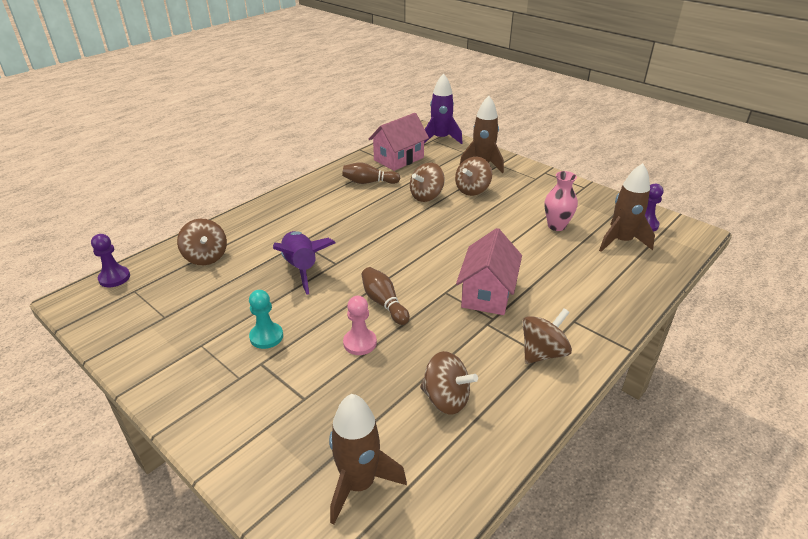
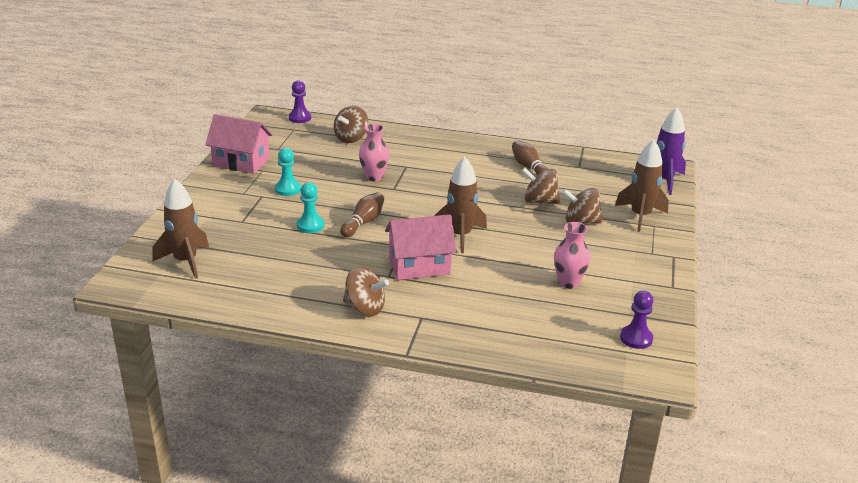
camera: 60 degrees right, 5 degrees down
(301, 268) = (374, 177): purple rocket -> pink vase
(360, 343) = (310, 225): pink pawn -> turquoise pawn
(398, 159) = (590, 170): pink house -> pink house (241, 162)
(446, 399) = (280, 275): brown spinning top -> none
(621, 241) = (583, 326): brown rocket -> brown rocket (460, 236)

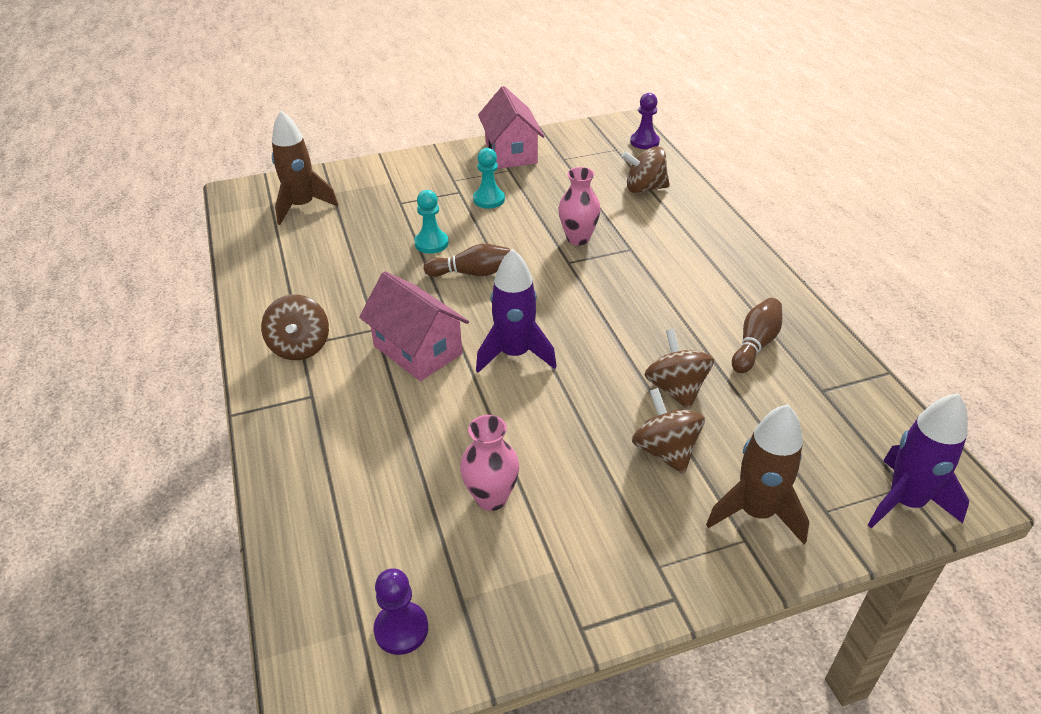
camera: 60 degrees right, 10 degrees up
(460, 236) = (515, 354): brown rocket -> purple rocket

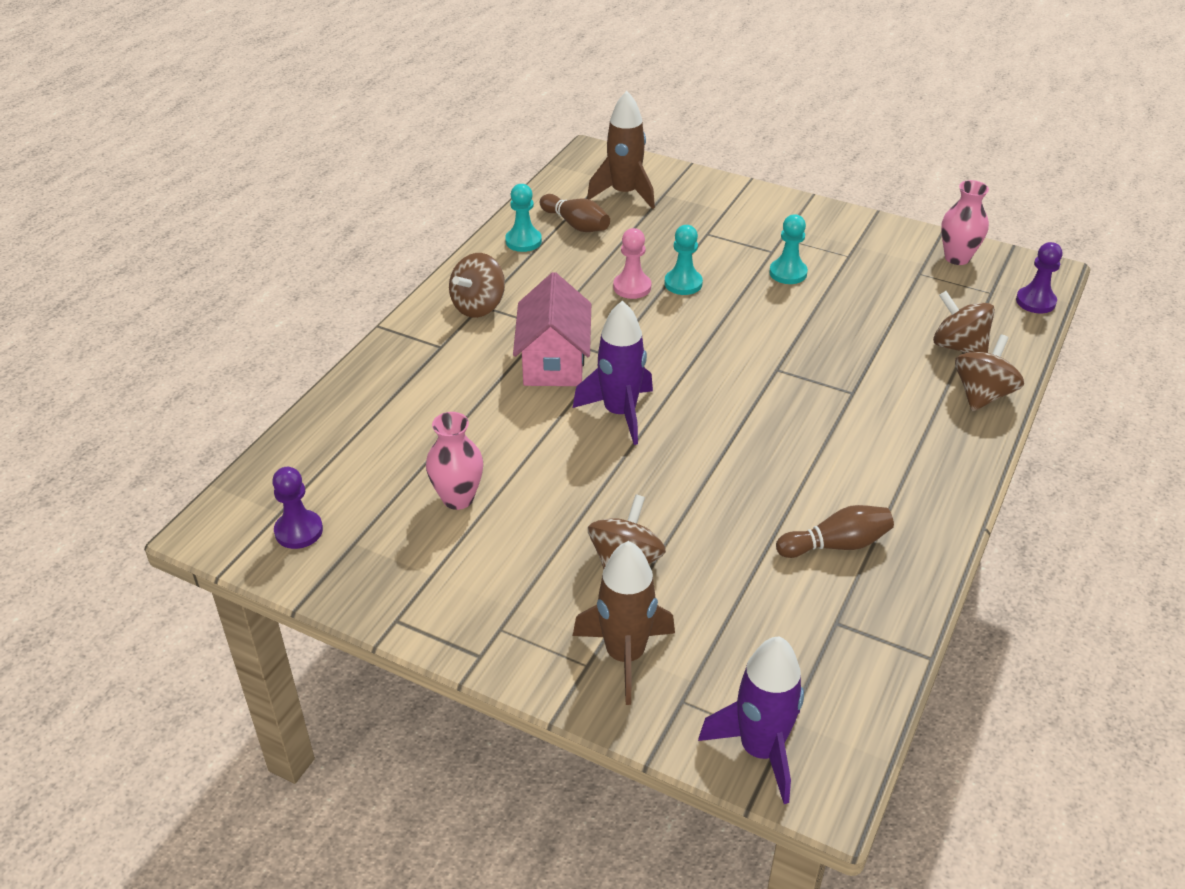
camera: 45 degrees right, 0 degrees up
(269, 279) = (523, 241): none -> turquoise pawn
(399, 265) = (632, 287): none -> pink pawn
(472, 273) = (680, 328): brown bowling pin -> brown bowling pin (576, 224)
(511, 153) = (874, 240): pink house -> none
(578, 238) = (817, 354): pink vase -> pink vase (957, 258)
(676, 389) = (707, 527): brown spinning top -> brown spinning top (982, 395)

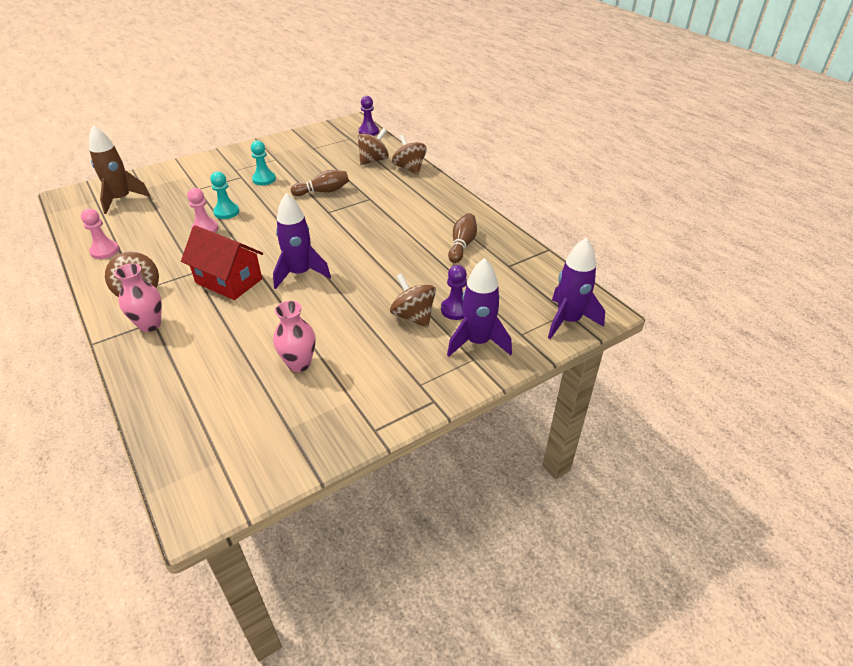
camera: 60 degrees left, 0 degrees up
(299, 531) = (249, 455): purple pawn -> purple pawn (455, 310)
(523, 241) = (105, 251): turquoise pawn -> pink pawn
(554, 362) = (229, 281): pink house -> red house
(576, 224) = (121, 226): brown bowling pin -> brown bowling pin (323, 191)
(625, 656) = (477, 342): brown rocket -> purple rocket
(957, 258) = (316, 135): pink vase -> pink vase (150, 325)
(958, 347) = (373, 160): brown spinning top -> brown spinning top turned 150 degrees clockwise

